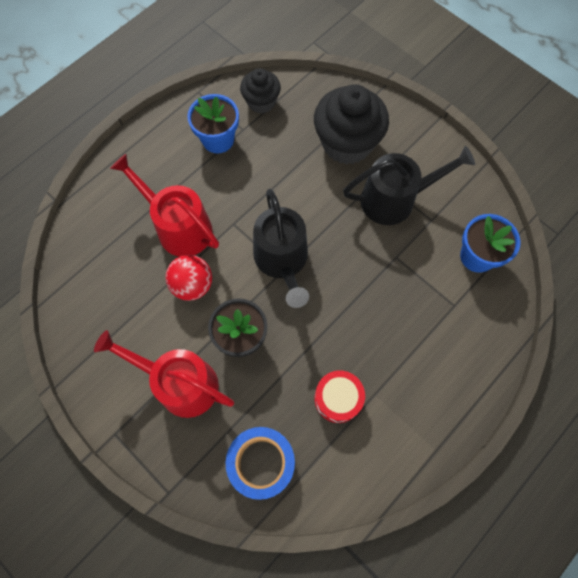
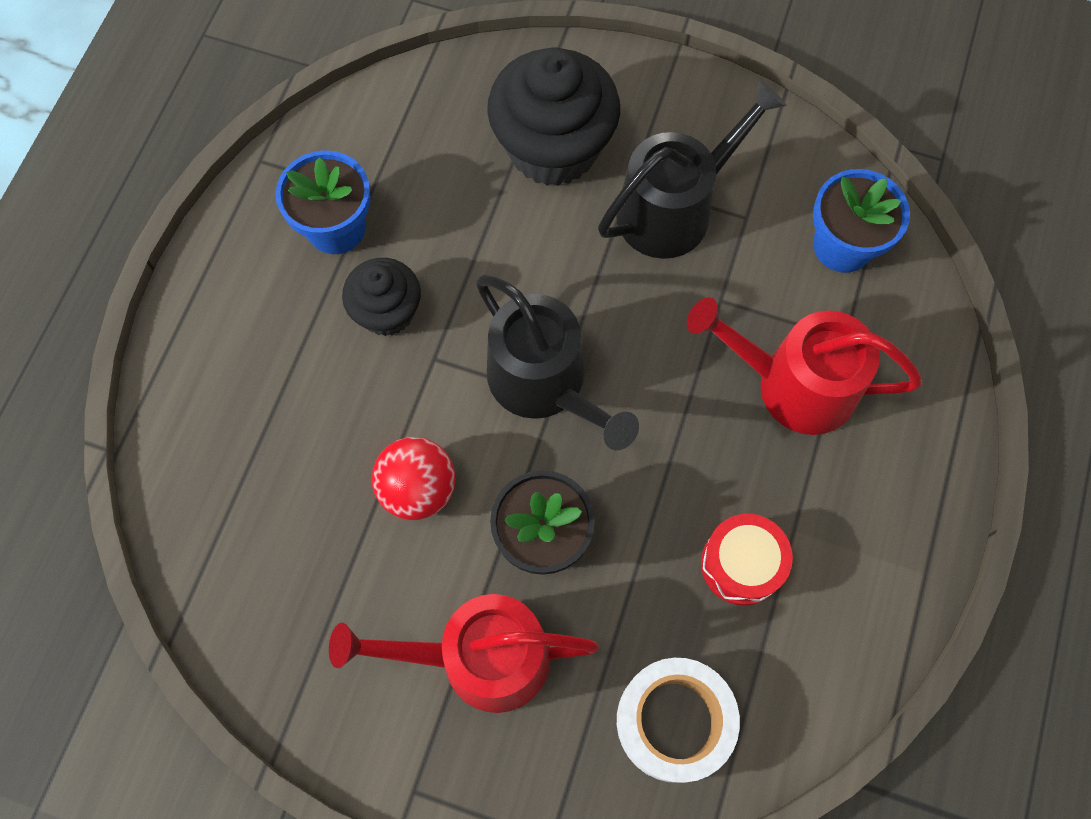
camera: 25 degrees left, 0 degrees up
(179, 227) = (346, 403): red watering can -> red watering can (794, 385)
(261, 102) = (377, 135): black cupcake -> black cupcake (387, 311)
(261, 463) = (674, 721): blue tape -> white tape

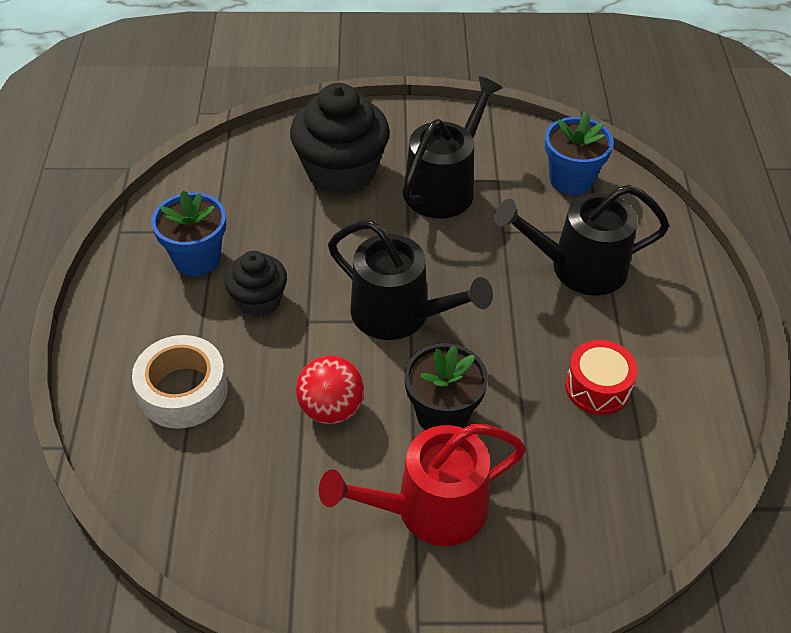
camera: 20 degrees left, 20 degrees down
(674, 721) = (599, 506): white tape -> white tape (183, 391)
(794, 385) = (579, 268): red watering can -> black watering can

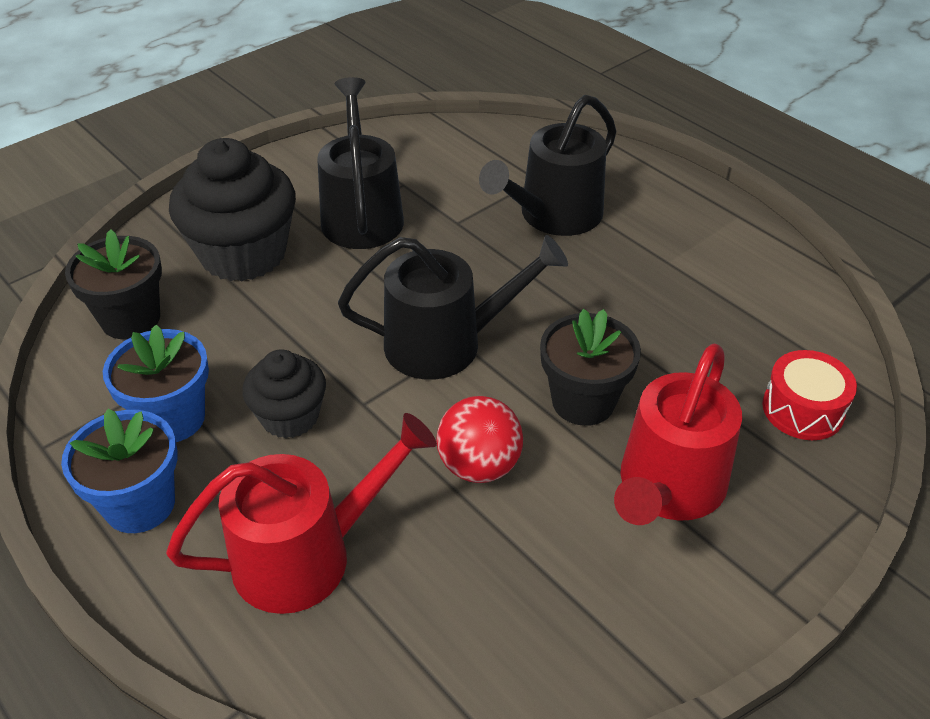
camera: 40 degrees left, 5 degrees down
(183, 391) = (306, 555): white tape -> red watering can
(236, 178) = (130, 319): none -> black flower pot
(571, 180) = (467, 152): blue flower pot -> blue flower pot (140, 504)
(597, 387) = (677, 298): red drum -> red drum (803, 409)

